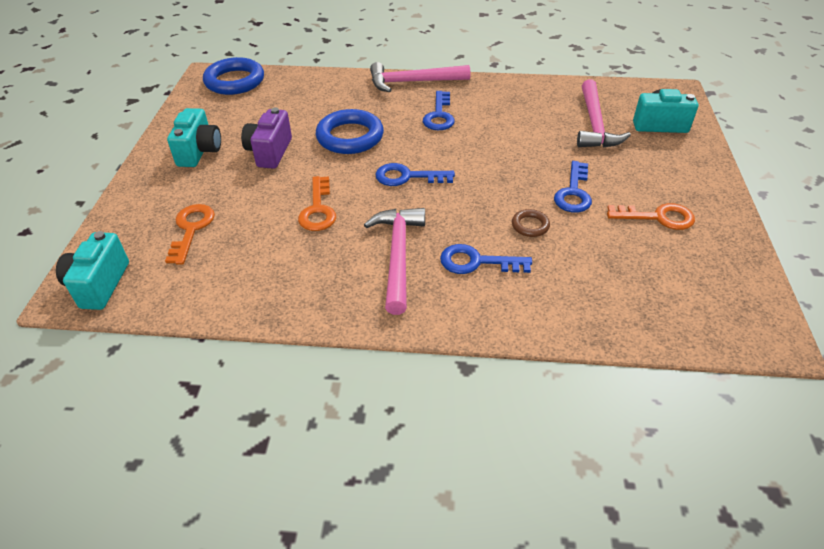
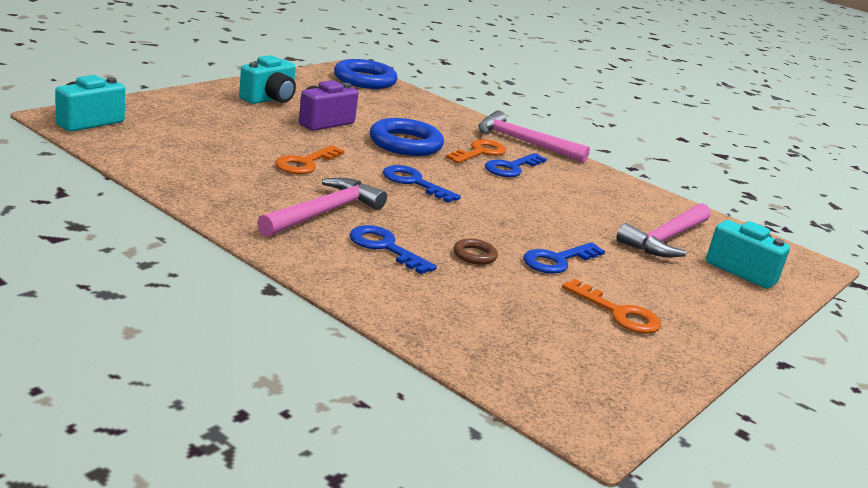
camera: 30 degrees right, 20 degrees down
(191, 229) = (193, 128): orange key -> orange key (479, 152)

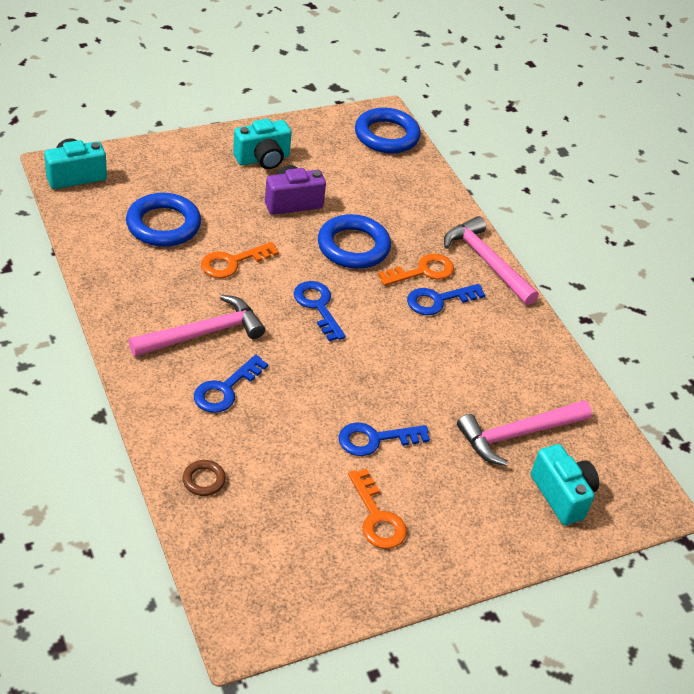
camera: 25 degrees right, 20 degrees up
(212, 146) = (163, 225): none -> blue ring
(385, 247) = (225, 389): blue key -> blue key turned 120 degrees counterclockwise
(474, 255) = (300, 415): brown ring -> brown ring (204, 480)

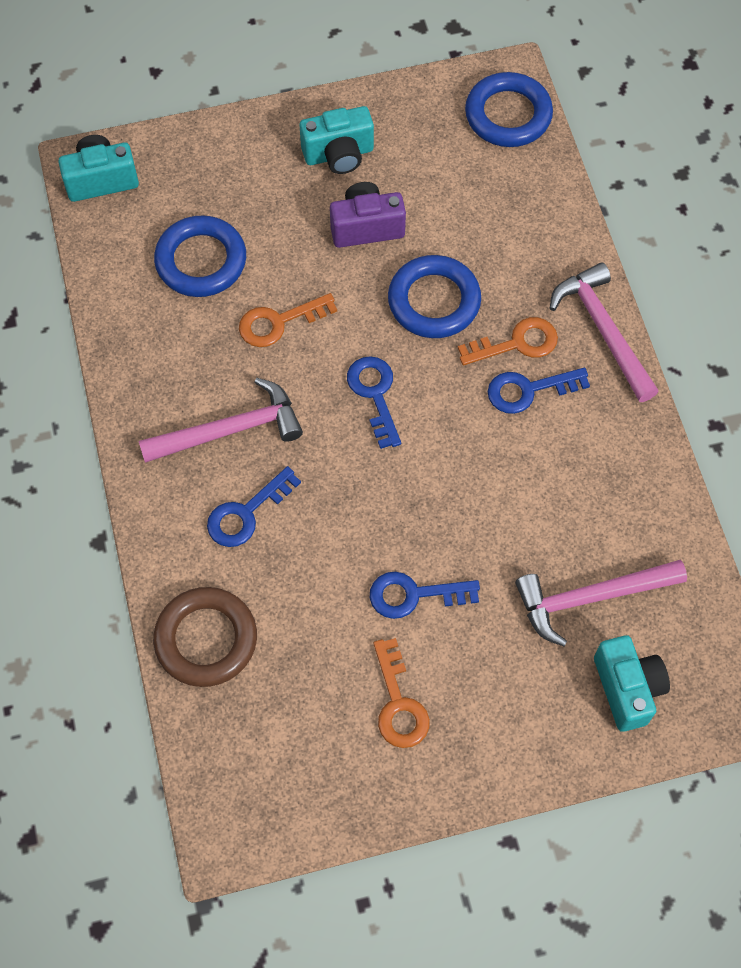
camera: 15 degrees right, 20 degrees up
(204, 480) = (206, 639): brown ring -> brown ring, size x2.10

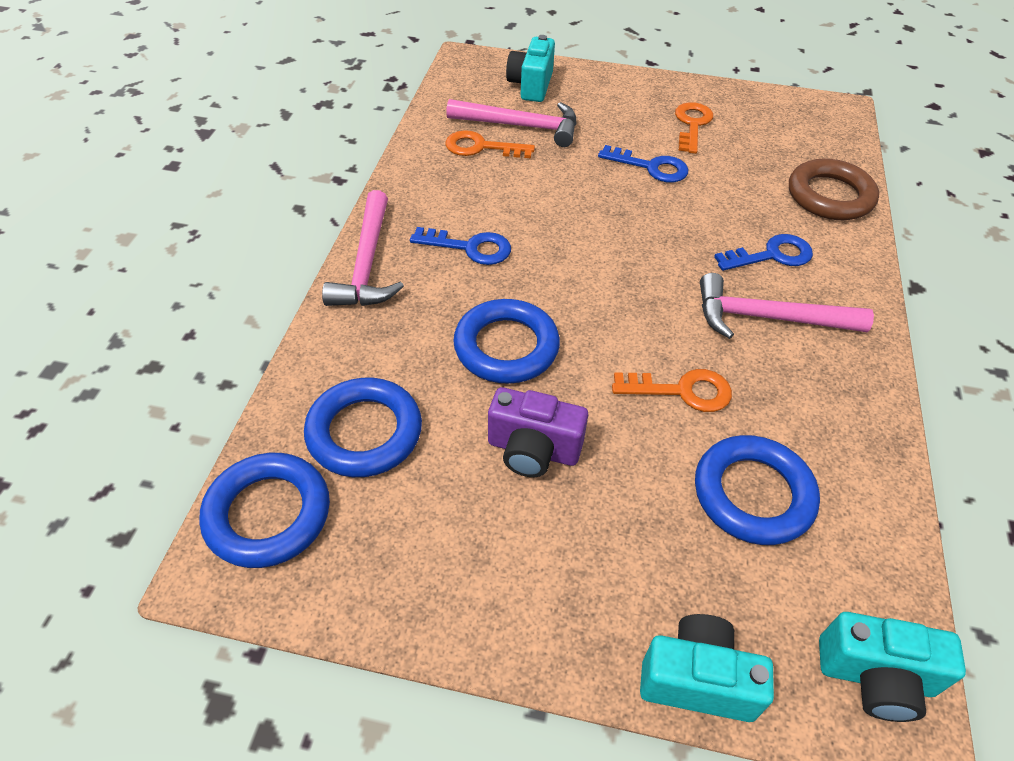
camera: 155 degrees left, 15 degrees down
(339, 154) = (516, 559): turquoise camera -> turquoise camera (697, 680)
(375, 394) = (612, 294): blue key -> none
(489, 189) = (364, 432): none -> blue ring
(516, 343) = (453, 283): orange key -> orange key (481, 147)

